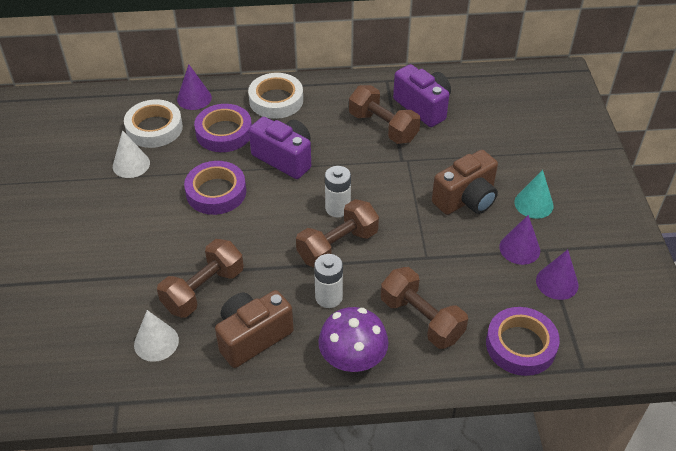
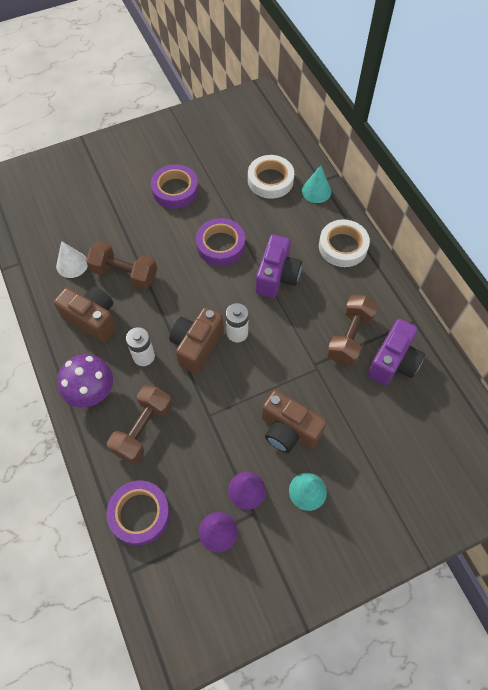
camera: 70 degrees right, 15 degrees up
(131, 164) = (226, 182): white cone -> none
(194, 98) = (316, 191): purple cone -> turquoise cone
(224, 132) = (287, 225): purple tape -> purple tape (175, 190)
(337, 246) = (197, 346): brown dumbbell -> brown camera

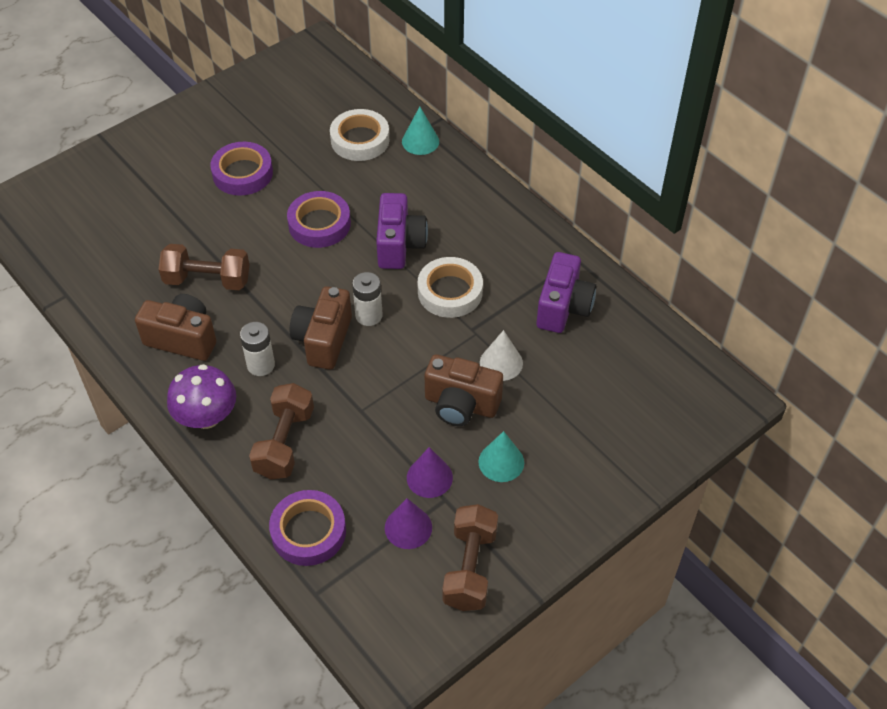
camera: 15 degrees left, 10 degrees down
(72, 264) = (136, 283): white cone -> white cone (501, 363)
(343, 246) = (470, 196): white tape -> white tape (450, 292)
(349, 337) = (505, 292): brown dumbbell -> brown dumbbell (470, 568)

